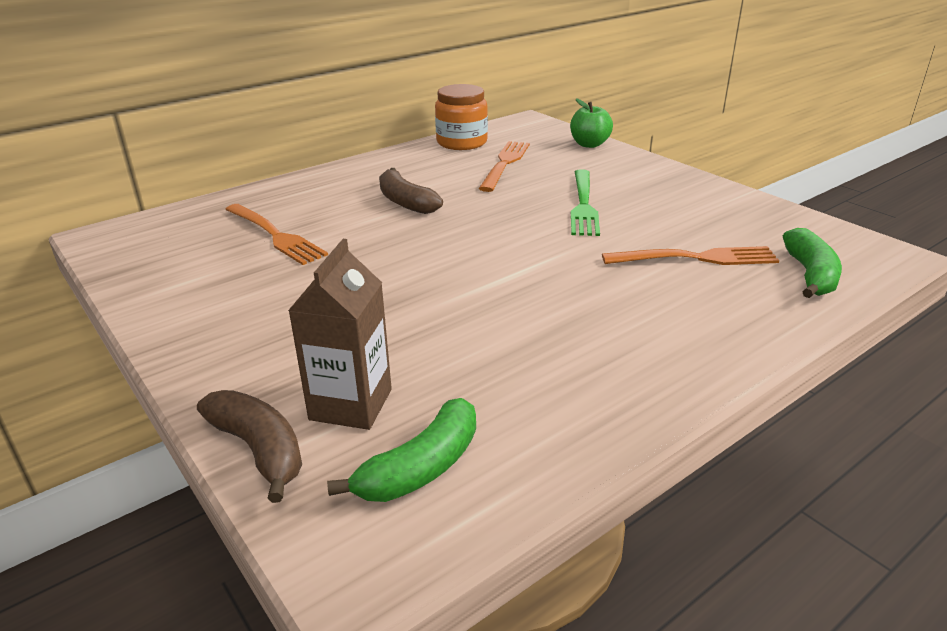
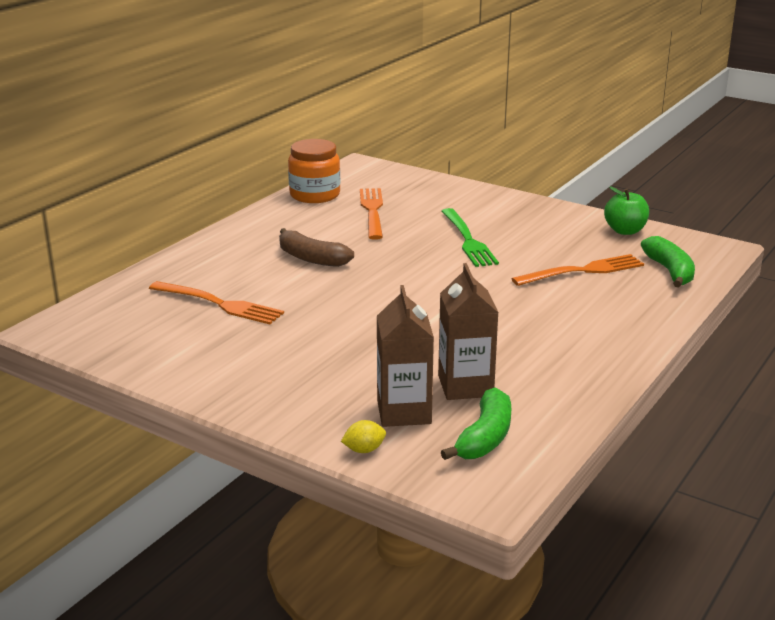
camera: 20 degrees left, 5 degrees down
(259, 450) = (364, 450): brown banana -> yellow lemon
(452, 383) = (465, 386): none -> brown carton
(589, 144) = (435, 183): green apple -> green apple (625, 231)

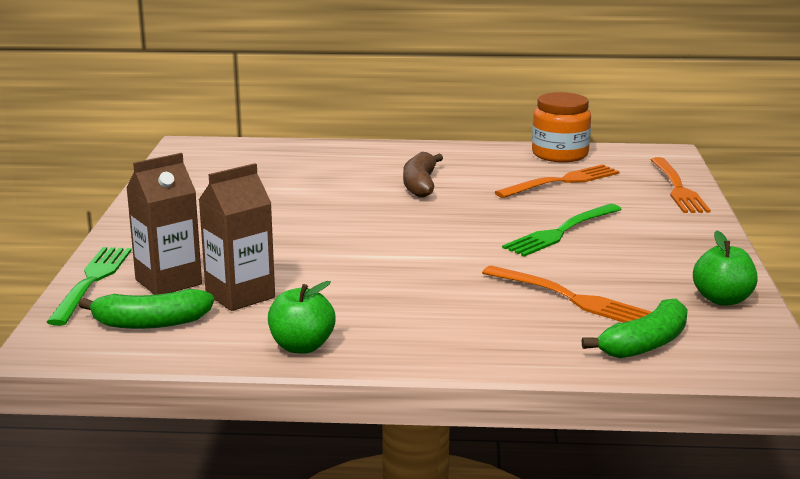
camera: 60 degrees right, 5 degrees down
(219, 304) = (290, 178): orange fork -> orange fork (678, 188)
(364, 450) = (91, 282): yellow lemon -> green fork
(584, 383) = (302, 346): none -> green apple

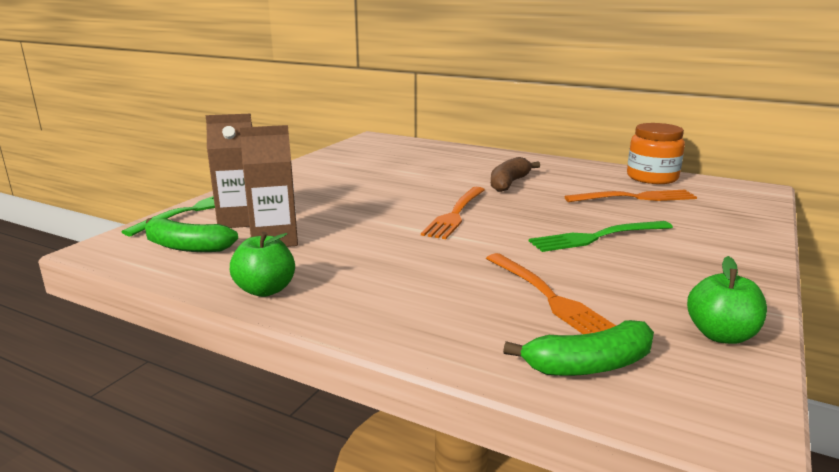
camera: 25 degrees right, 0 degrees up
(678, 188) = (748, 219): orange fork -> orange fork (455, 214)

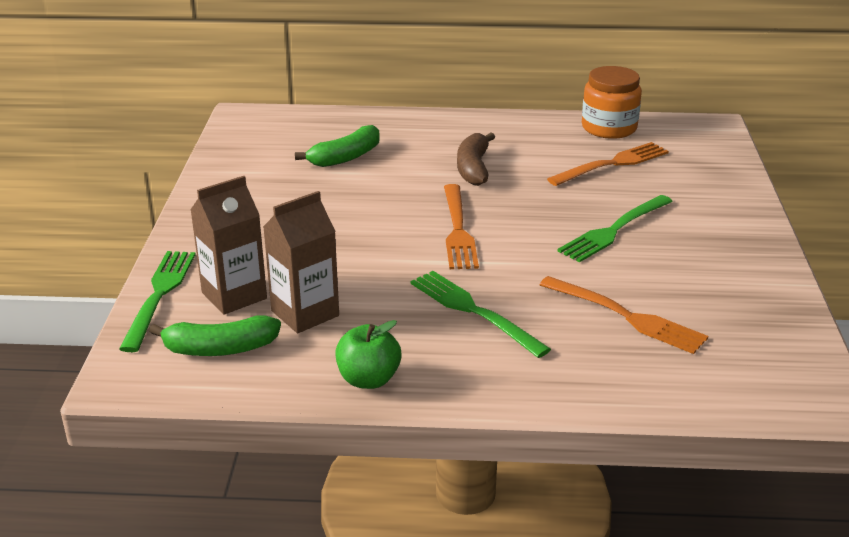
camera: 25 degrees left, 10 degrees up
(409, 265) = (474, 311): none -> green fork
(588, 365) = (701, 376): green banana -> green banana (345, 157)
(721, 335) = (774, 318): green apple -> none

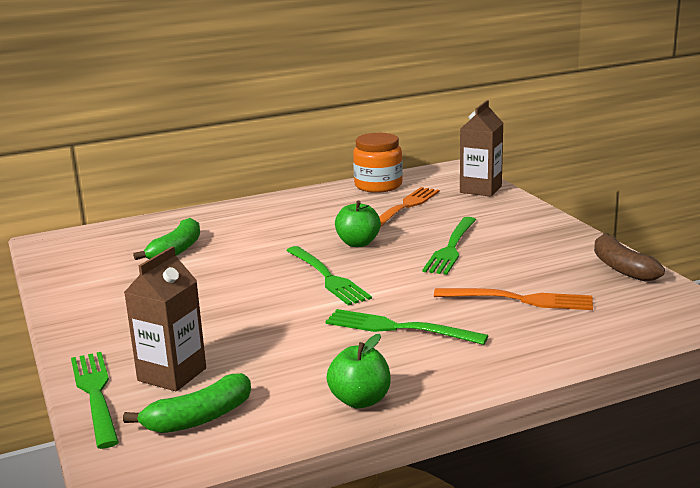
camera: 25 degrees left, 10 degrees down
(305, 313) = (253, 369): brown carton -> brown carton (480, 189)
(458, 230) = (327, 277): orange fork -> green fork
(473, 168) = (297, 233): brown banana -> brown banana (621, 268)
(523, 197) = (358, 243): none -> green apple

